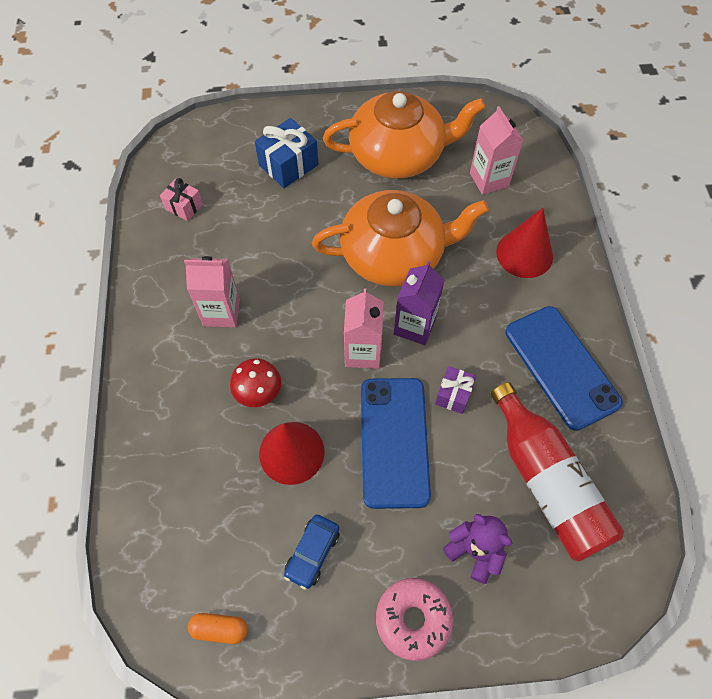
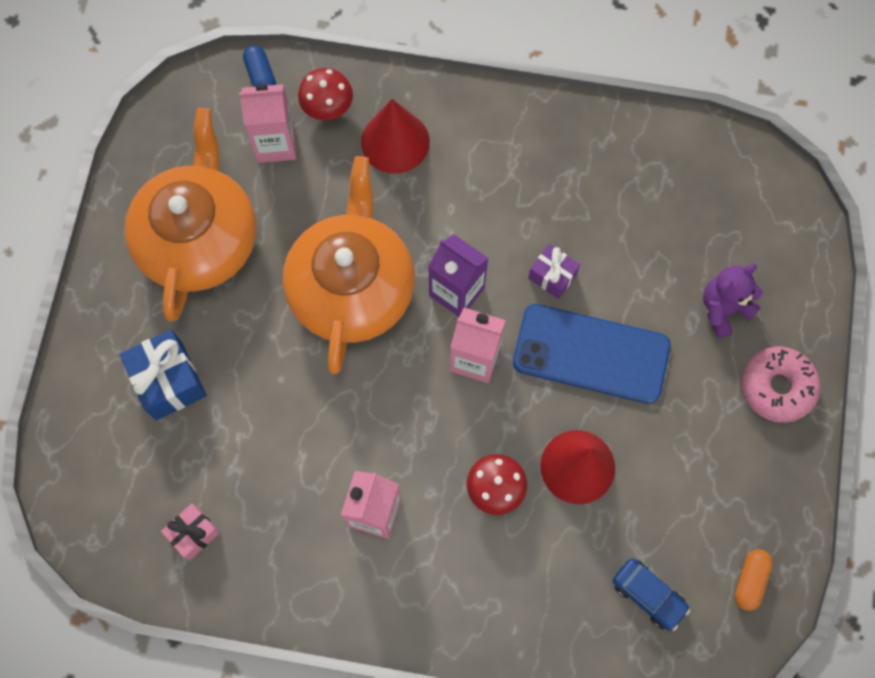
camera: 75 degrees left, 10 degrees up
(312, 553) = (693, 469): blue car -> blue car (648, 595)
(532, 203) = (327, 107): none -> red mushroom
(538, 157) = (261, 76): none -> blue capsule
(546, 482) = (670, 217): red bottle -> none
(561, 367) = (548, 155): blue phone -> none

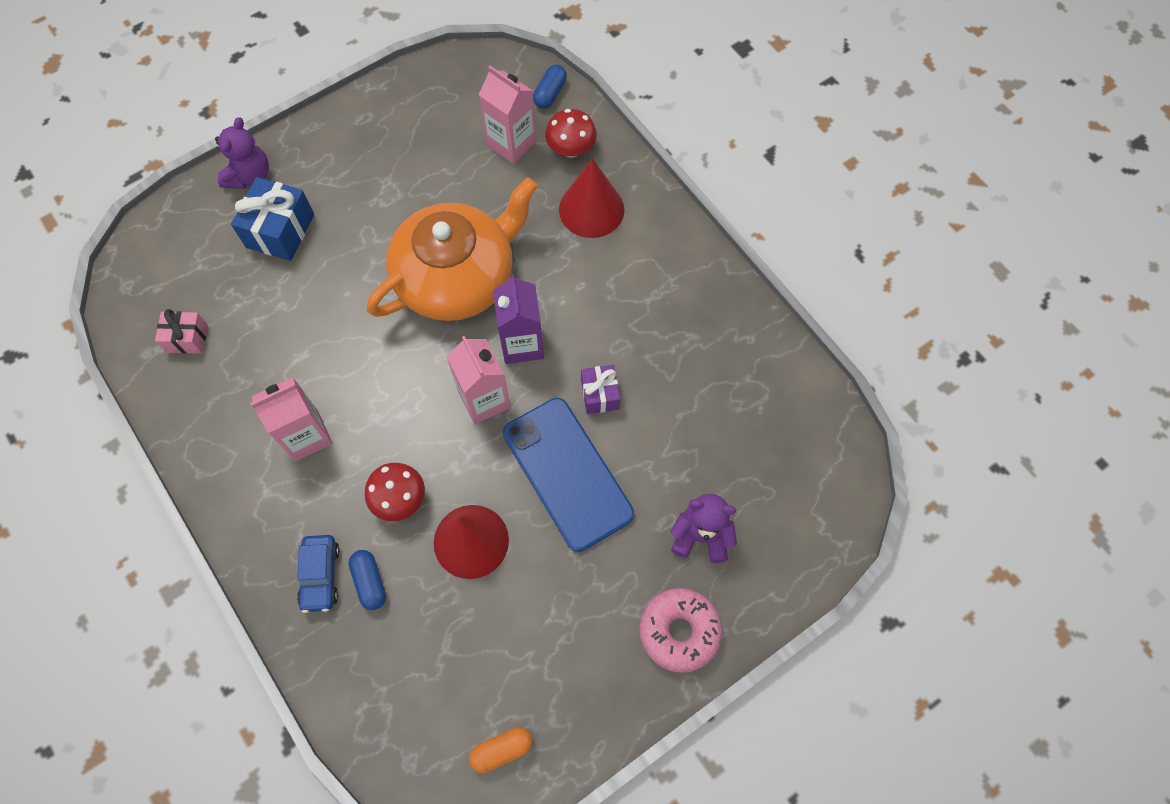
camera: 45 degrees right, 5 degrees down
(89, 361) = (249, 175): none -> purple teddy bear
(199, 238) = (398, 160): orange teapot -> none
(540, 565) = (369, 582): none -> blue capsule
(648, 595) = (419, 681): blue car -> blue car (320, 575)

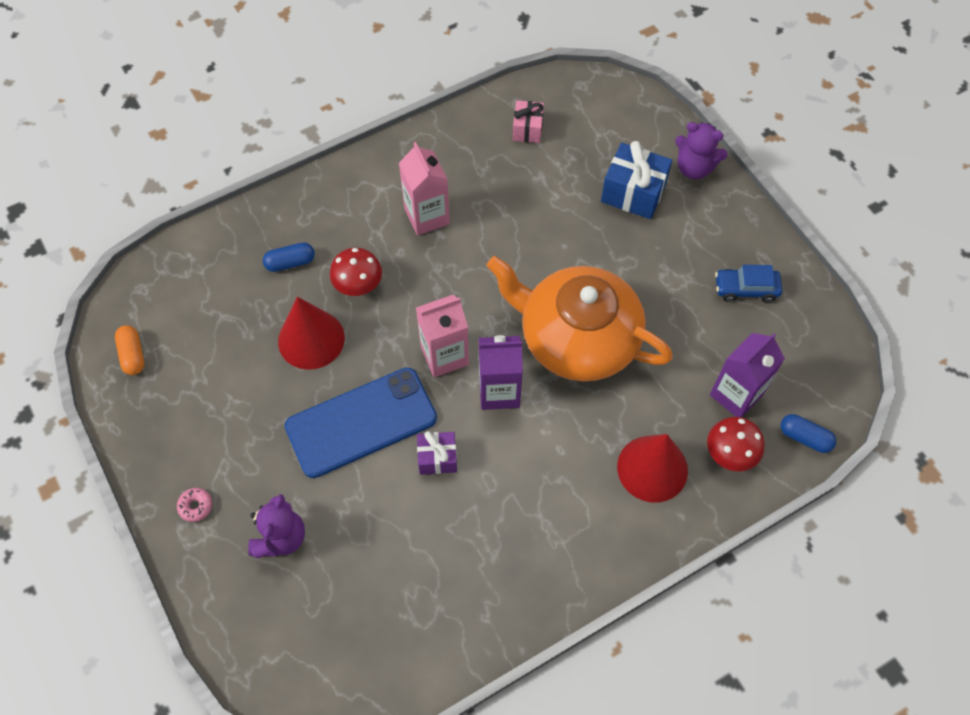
camera: 95 degrees right, 5 degrees down
(320, 575) = (302, 228): blue car -> blue car (745, 289)
(457, 277) = (577, 338): orange teapot -> orange teapot turned 150 degrees clockwise
(511, 143) = (736, 395): pink carton -> purple carton
(679, 631) = (196, 506): pink donut -> pink donut, size x0.46

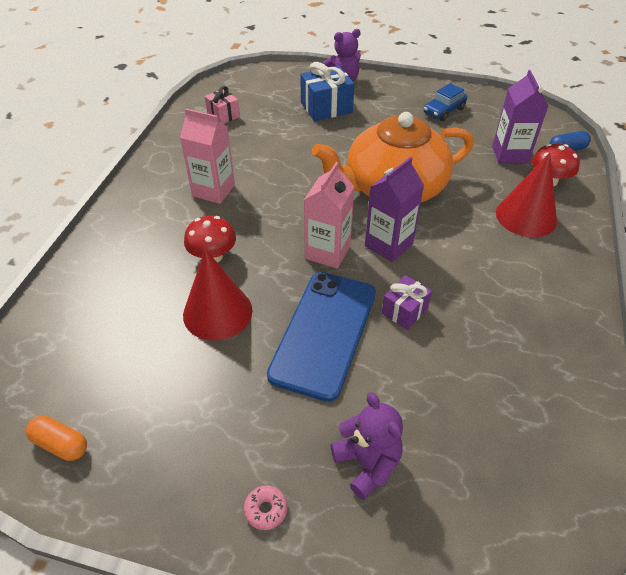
camera: 45 degrees left, 15 degrees down
(290, 262) = (140, 279): blue capsule -> none

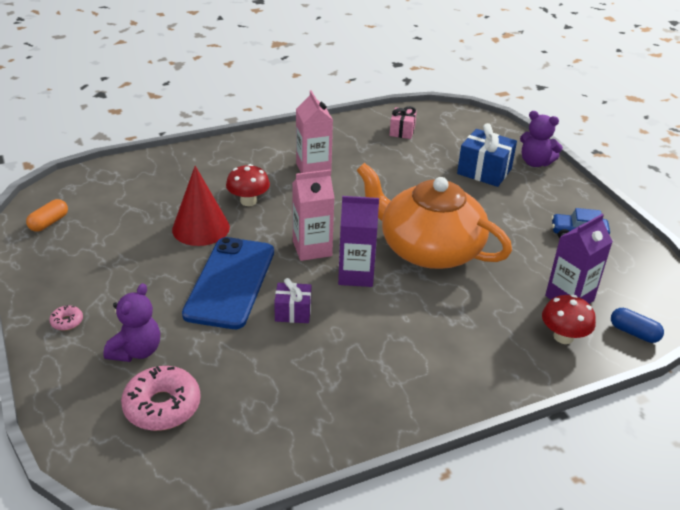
camera: 50 degrees right, 10 degrees down
(61, 444) = (49, 223): orange capsule -> orange capsule turned 45 degrees clockwise
(324, 333) = (230, 282): blue phone -> blue phone turned 60 degrees counterclockwise
(467, 480) = (162, 406): none -> pink donut
(526, 216) = (490, 339): red cone -> none

